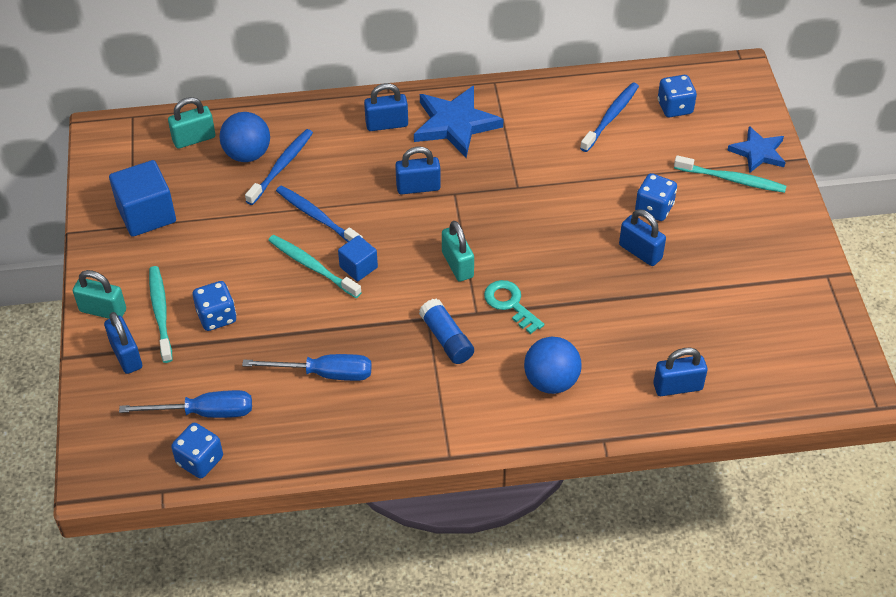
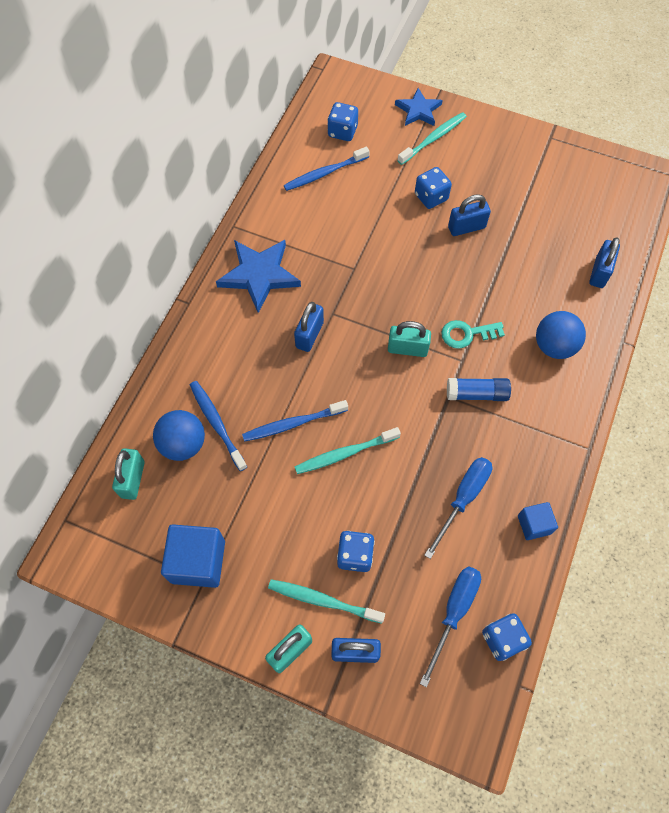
camera: 60 degrees left, 15 degrees up
(358, 267) = (367, 419): blue cube -> blue cube (534, 524)
(387, 124) = (225, 322): blue padlock -> none
(611, 117) = (324, 173): blue toothbrush -> blue toothbrush turned 90 degrees counterclockwise

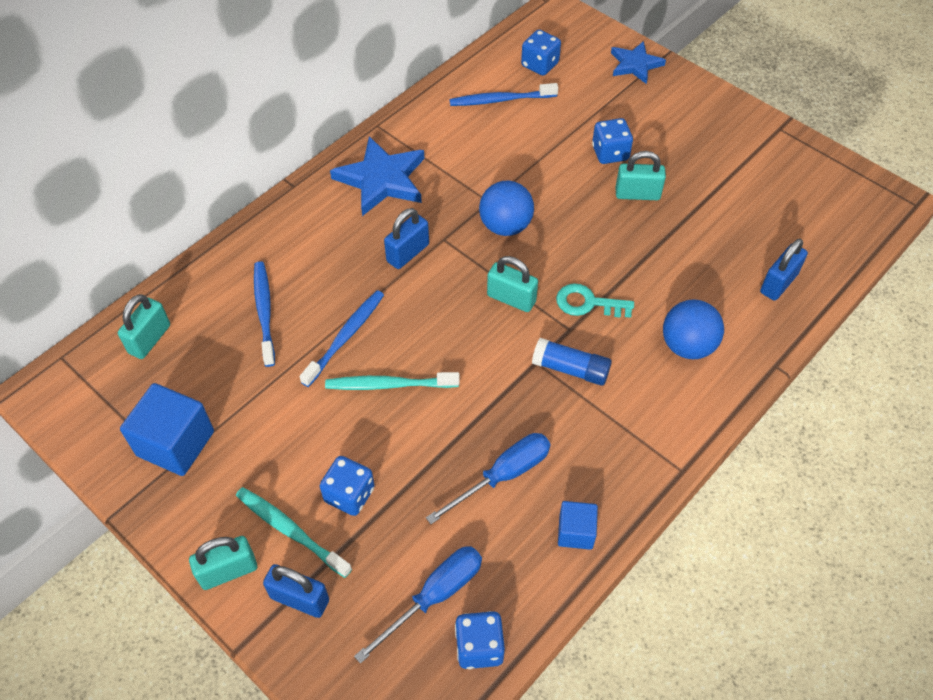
camera: 20 degrees right, 10 degrees down
(183, 444) = (219, 321): blue ball -> blue ball (505, 226)
(292, 424) = (346, 336): blue toothbrush -> blue toothbrush turned 120 degrees clockwise
(433, 138) = (640, 96): turquoise toothbrush -> none
(466, 227) = (637, 194): blue padlock -> turquoise padlock

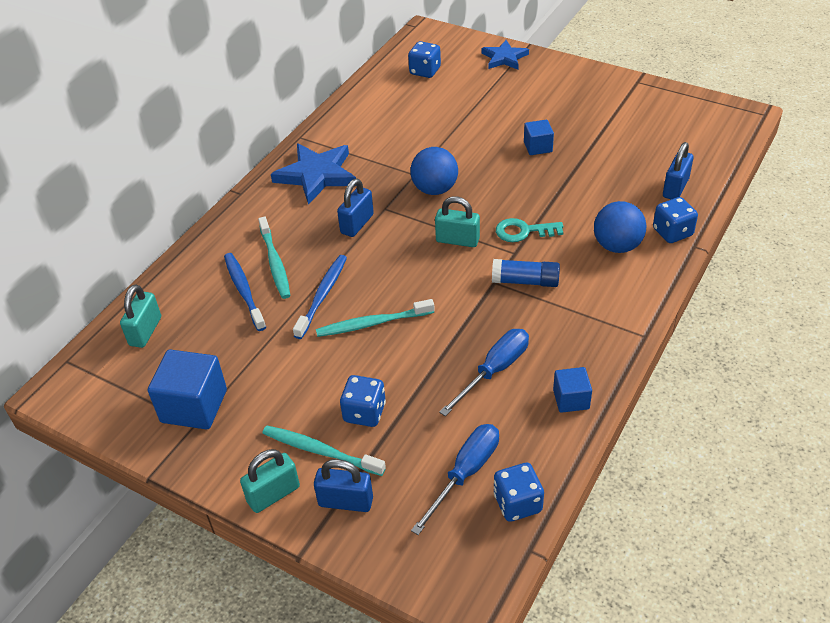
camera: 10 degrees left, 10 degrees down
(306, 284) = (275, 263): none -> turquoise toothbrush
(500, 100) = (400, 101): blue toothbrush -> none
(610, 153) = (505, 122): blue dice -> blue dice (672, 232)
(637, 194) = (538, 147): turquoise padlock -> blue cube

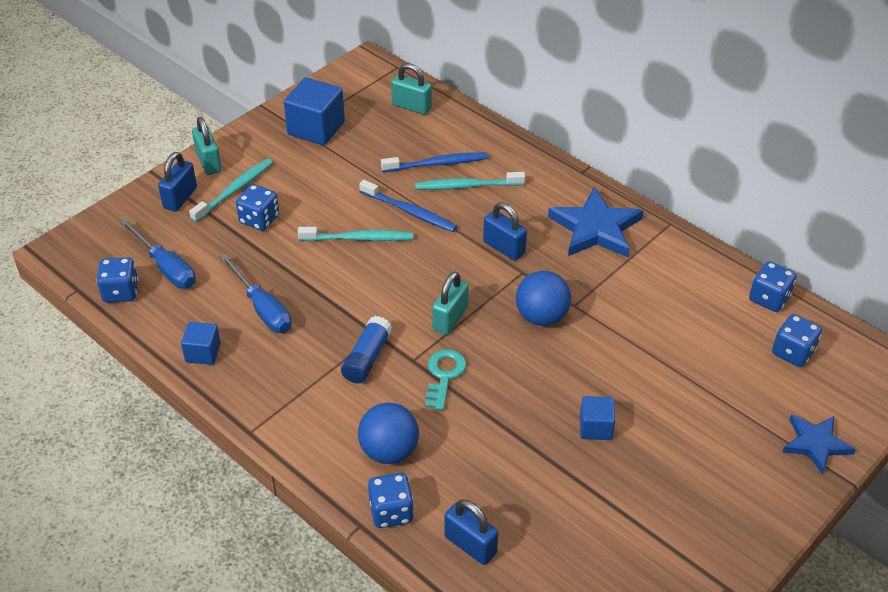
camera: 100 degrees right, 0 degrees up
(372, 323) = (359, 238): turquoise toothbrush -> turquoise toothbrush turned 90 degrees clockwise
(374, 84) = (769, 299): none -> blue dice

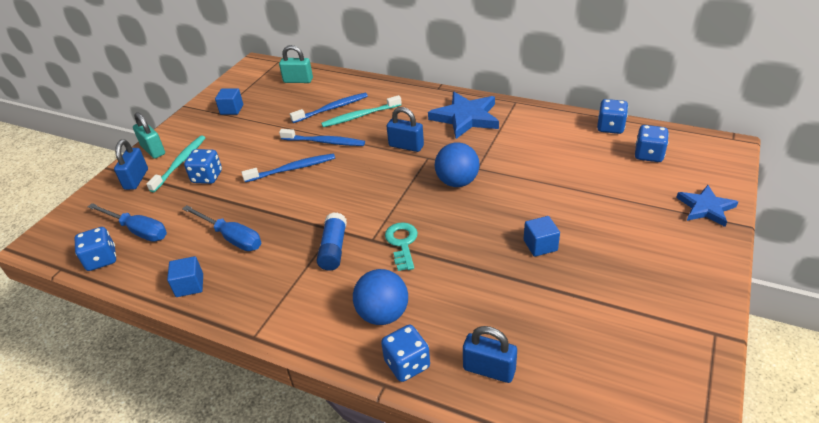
camera: 15 degrees left, 5 degrees down
(316, 128) = (232, 109): blue cube -> blue cube, size x0.57
(359, 238) = (292, 169): turquoise toothbrush -> blue toothbrush
(450, 318) = (388, 202): turquoise padlock -> none

